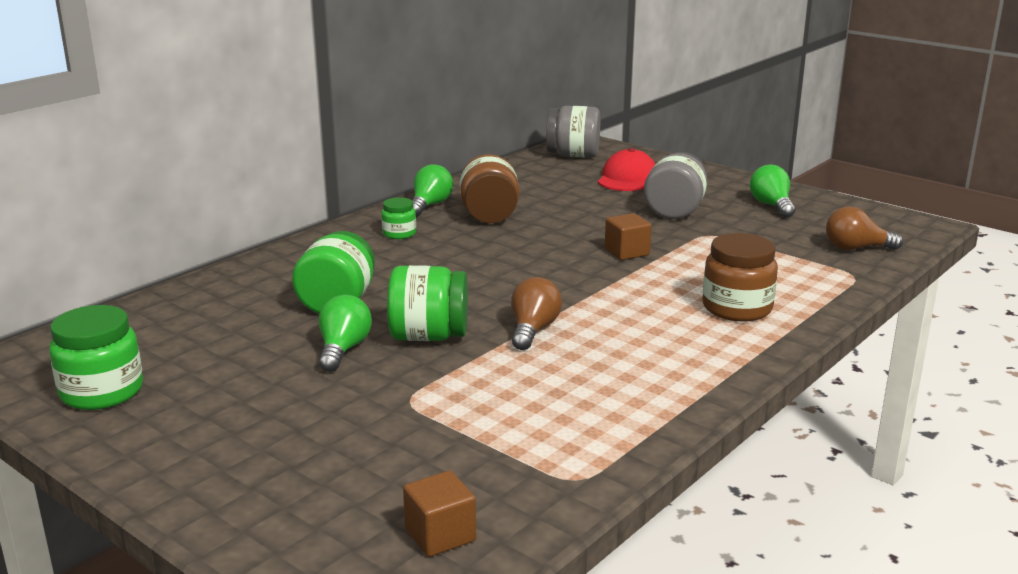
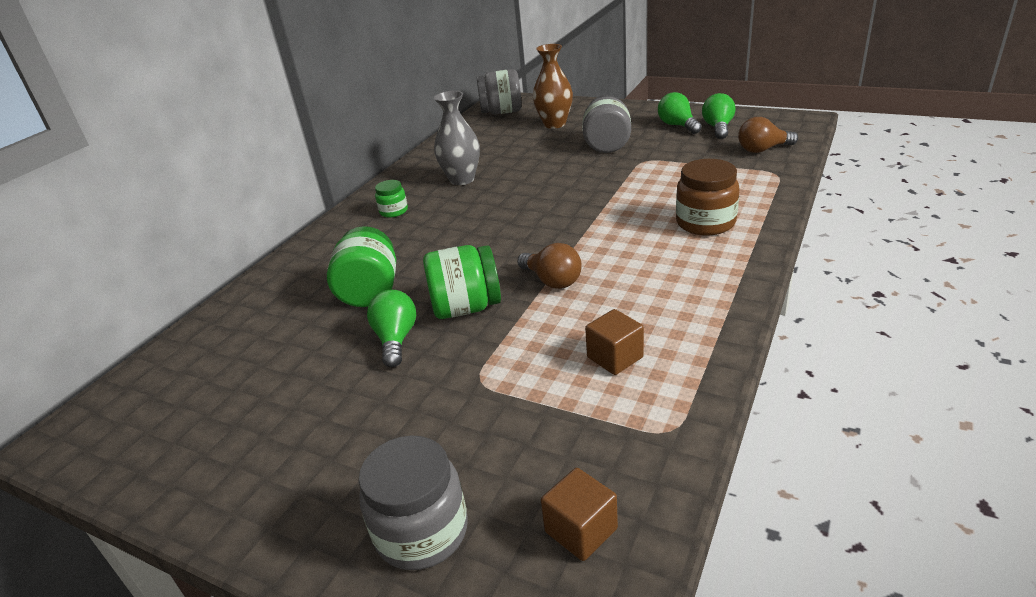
camera: 10 degrees left, 10 degrees up
(102, 392) = (183, 442): green jar -> none
(291, 504) = (421, 531): none -> grey jar
(430, 205) = (407, 179): green light bulb -> green light bulb (718, 128)
(489, 216) = (462, 179): brown jar -> grey vase
(533, 330) = (552, 281): brown light bulb -> brown light bulb turned 135 degrees clockwise
(626, 252) = (589, 189): brown cube -> brown cube (615, 357)
(627, 178) = (554, 124): red cap -> brown vase

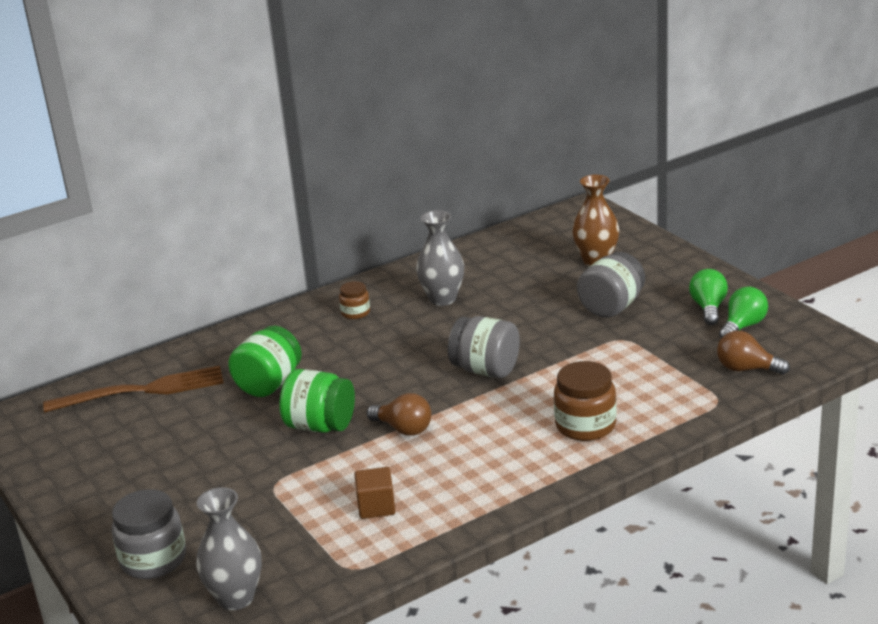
camera: 30 degrees right, 5 degrees down
(228, 346) = (143, 390): none -> brown fork
(393, 211) = (355, 313): green jar -> brown jar
(396, 339) = (251, 431): green light bulb -> none
(502, 112) = (566, 226): grey jar -> grey jar (486, 370)
(552, 281) = (403, 429): brown light bulb -> brown light bulb turned 45 degrees counterclockwise
(581, 530) = (236, 598): brown cube -> grey vase

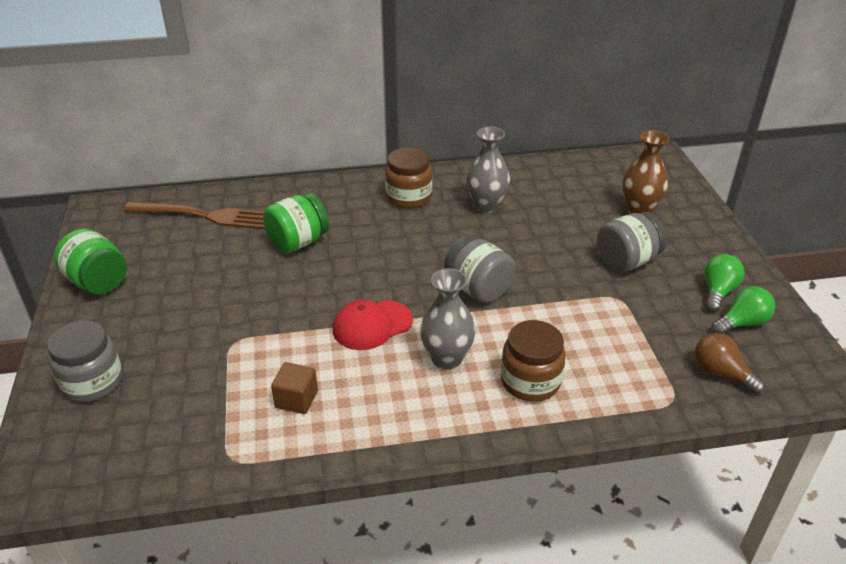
camera: 20 degrees right, 10 degrees up
(236, 598) = (121, 450): grey vase -> grey vase (446, 359)
(320, 426) = (309, 297): green jar -> green jar (98, 282)
(355, 313) = (409, 197): brown jar -> brown jar, size x1.77
(403, 429) = (372, 325): brown light bulb -> red cap

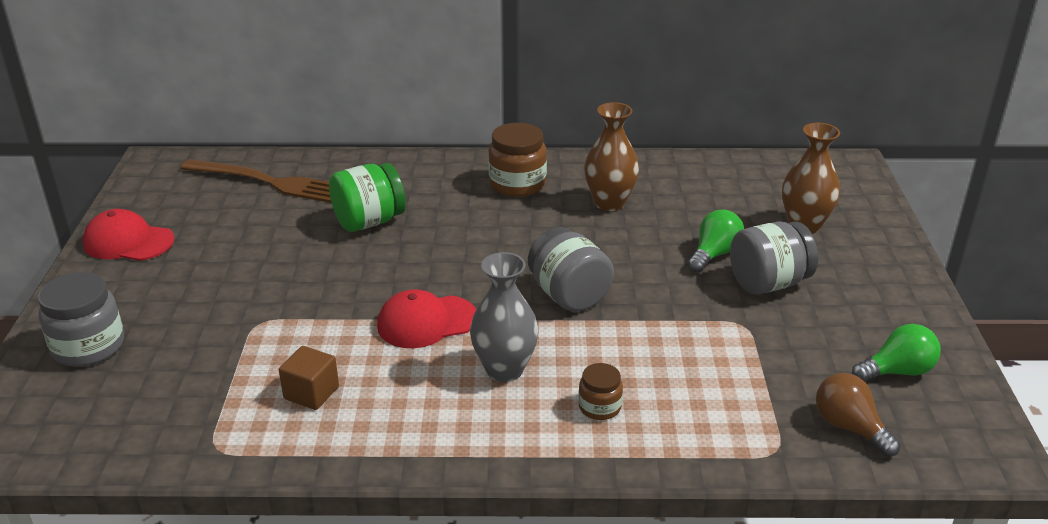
camera: 10 degrees right, 5 degrees down
(98, 282) = (128, 242): green jar -> red cap
(486, 206) = (609, 203): grey vase -> brown vase
(530, 381) = (599, 407): brown jar -> brown jar, size x0.56
(718, 292) = (877, 331): green light bulb -> green light bulb (714, 254)

